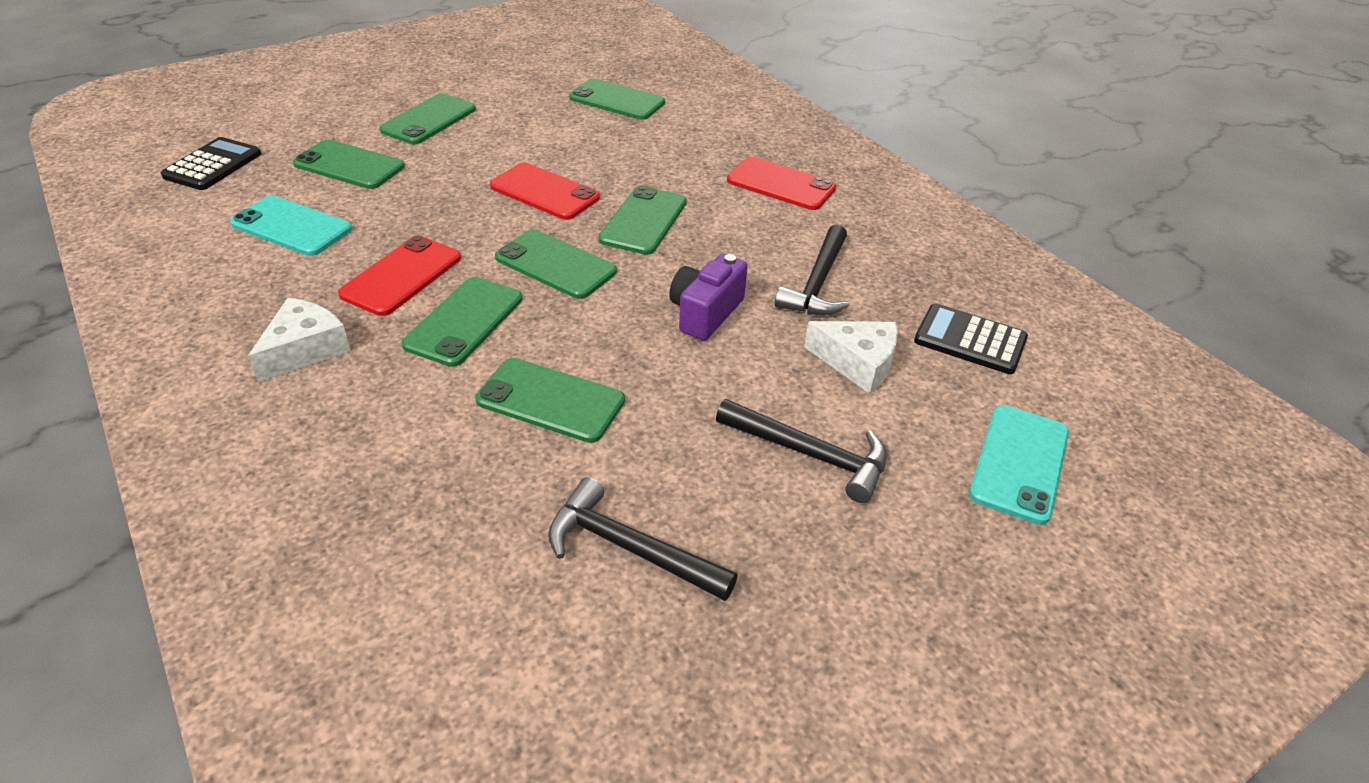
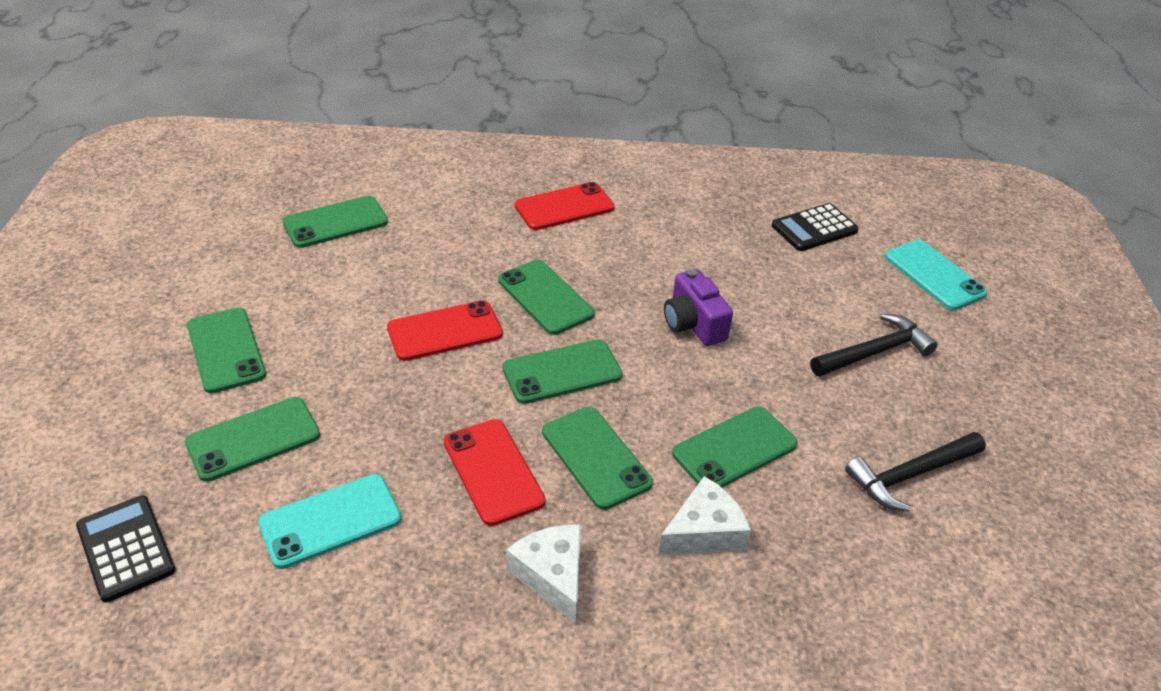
camera: 55 degrees left, 0 degrees up
(817, 283) = (703, 256): black hammer -> none
(857, 363) = (802, 285): white cheese -> white cheese (704, 531)

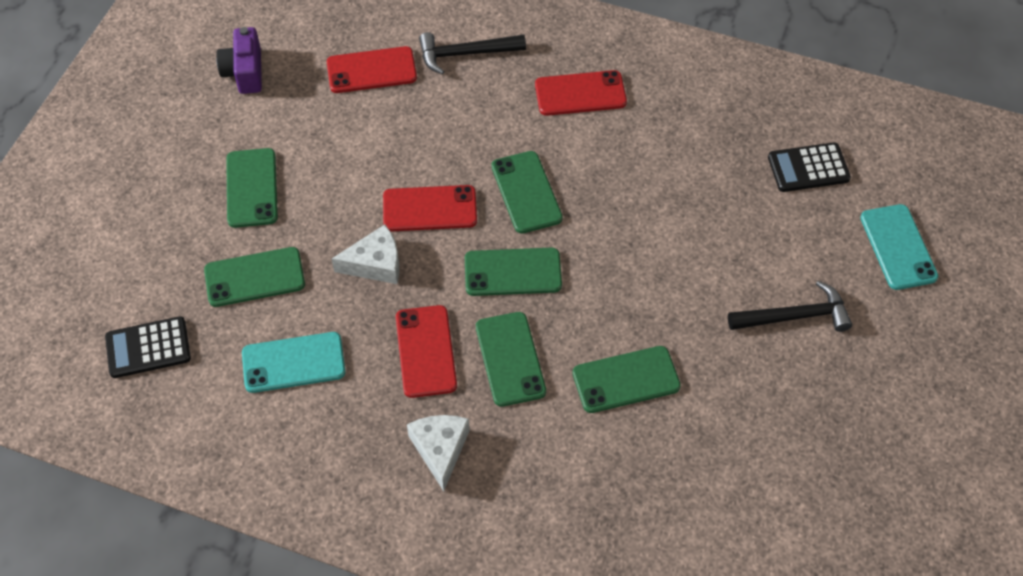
camera: 20 degrees right, 15 degrees up
(126, 548) = (148, 348): black calculator -> black calculator turned 90 degrees counterclockwise
(335, 222) = (371, 70): green phone -> red phone
(693, 324) = (645, 250): purple camera -> purple camera (244, 72)
(704, 531) = (569, 445): white cheese -> white cheese (375, 264)
(911, 475) = (762, 441): black hammer -> black hammer (465, 54)

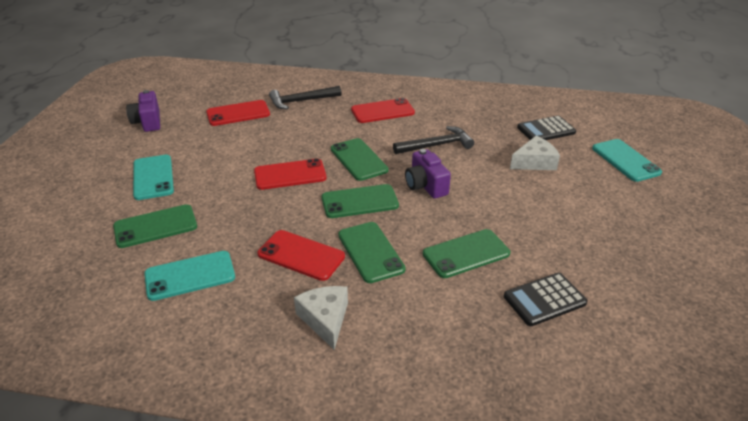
camera: 10 degrees left, 20 degrees down
(148, 348) = (61, 281): black calculator -> black calculator (544, 300)
(251, 188) = (153, 177): green phone -> turquoise phone
(375, 264) = (253, 208): white cheese -> white cheese (534, 162)
(426, 351) = (301, 255): red phone -> red phone turned 45 degrees counterclockwise
(605, 255) = (425, 185): none -> purple camera
(794, 316) = (575, 203): black hammer -> black hammer (436, 145)

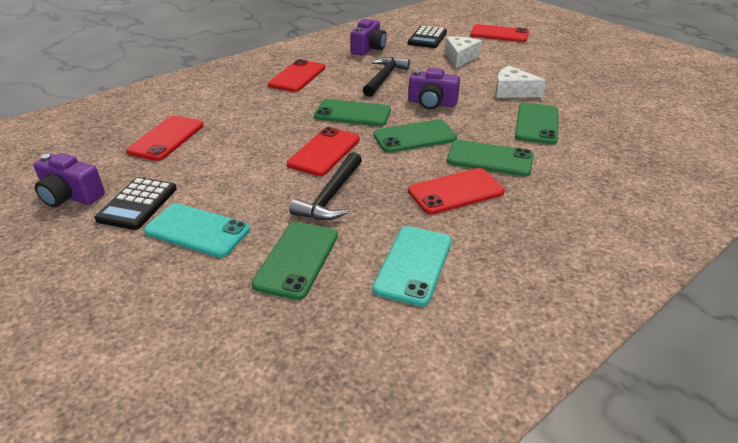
camera: 50 degrees left, 0 degrees up
(301, 101) = (210, 101): black hammer -> black hammer (331, 196)
(325, 319) = (556, 212): white cheese -> white cheese (512, 91)
(359, 202) = (414, 137): green phone -> green phone turned 45 degrees clockwise
(477, 115) = (368, 49): none -> purple camera
(544, 300) = (616, 119): black calculator -> black calculator (137, 204)
(625, 160) = (499, 34): turquoise phone -> red phone

